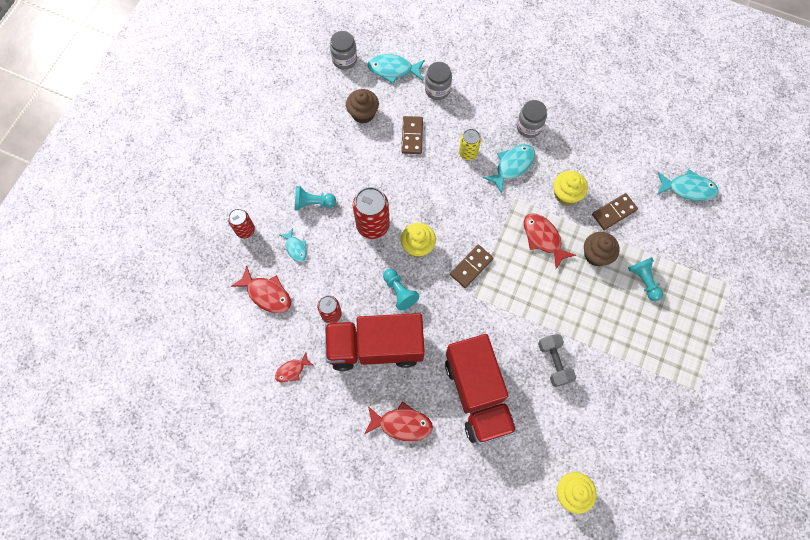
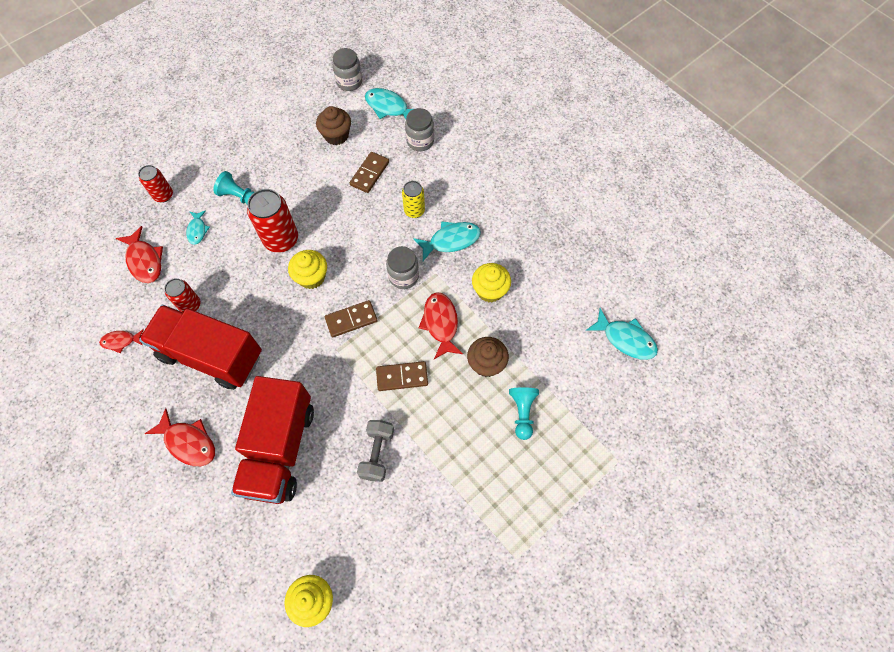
camera: 25 degrees right, 5 degrees down
(399, 292) = (267, 313): turquoise pawn -> none
(529, 127) = (490, 210): grey jar -> grey jar (403, 276)
(614, 212) = (530, 329): brown domino -> brown domino (402, 377)

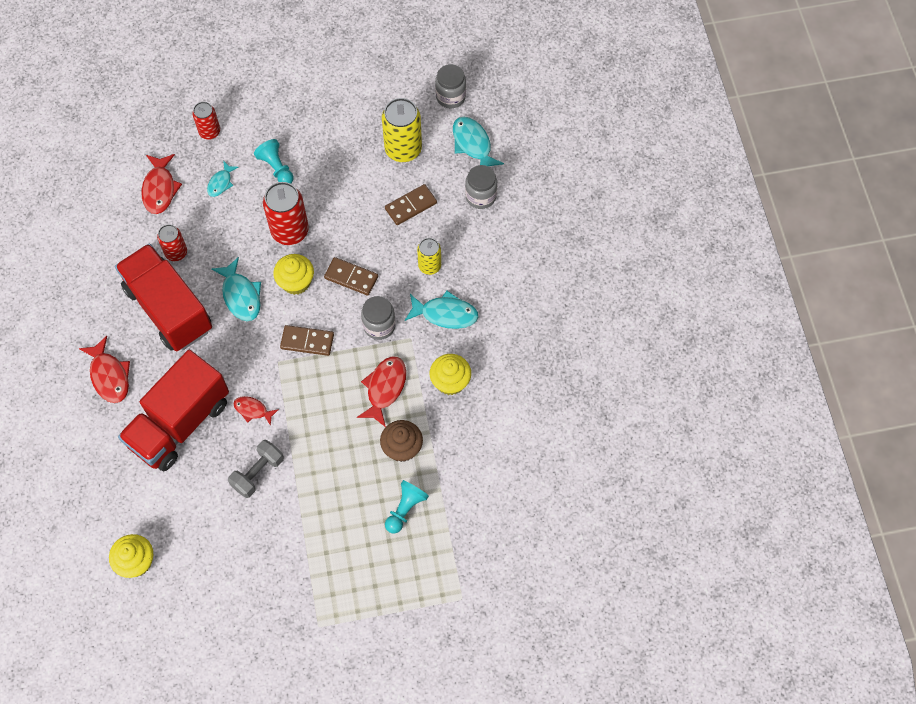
camera: 30 degrees right, 0 degrees up
(121, 341) = (101, 255): red fish -> red fish (253, 410)
(336, 135) = (403, 149): brown cupcake -> yellow can
(402, 377) = (320, 418): brown domino -> brown domino (351, 277)
(625, 339) = (546, 496): turquoise fish -> turquoise fish (241, 295)

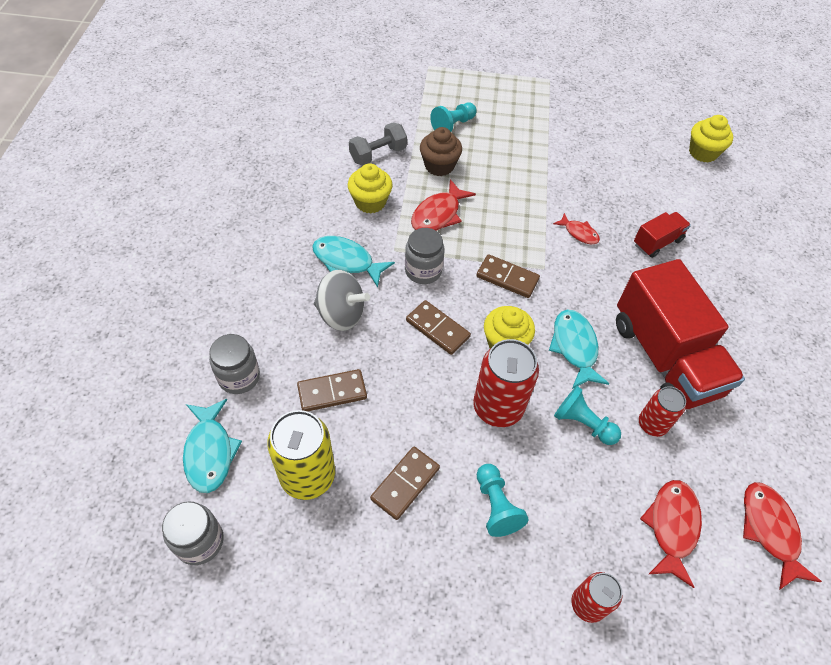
camera: 165 degrees left, 10 degrees down
(109, 376) = (736, 306): red fish -> red fish (770, 530)
(180, 423) = (657, 242): red truck -> red truck, size x0.46
(221, 183) = (580, 508): turquoise fish -> none
(226, 238) = (583, 423): none -> turquoise pawn
(258, 473) = (582, 183): grey dumbbell -> grey dumbbell (378, 154)
(339, 163) = (405, 484): none -> brown domino
(429, 266) = (341, 314): yellow can -> grey spinning top

